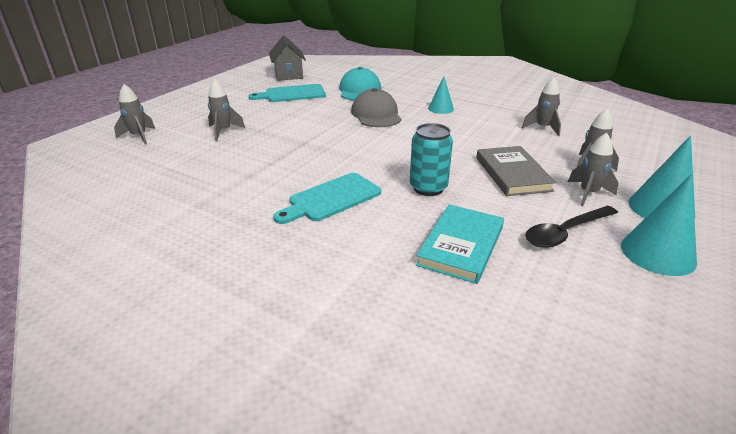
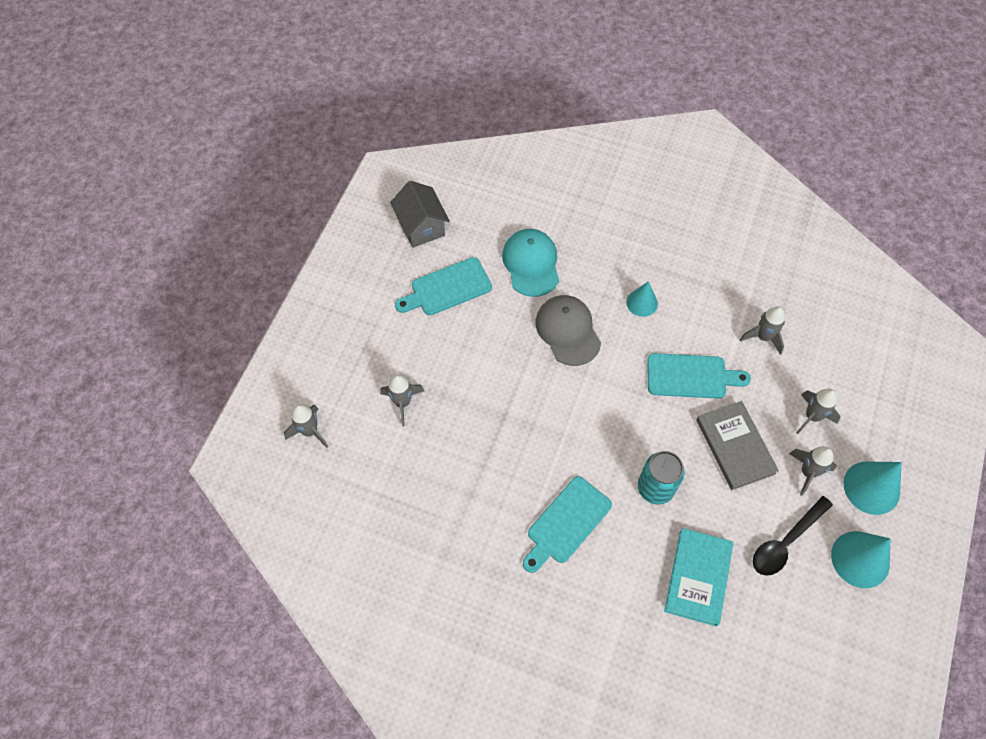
camera: 10 degrees left, 30 degrees up
(475, 139) = (691, 376): none -> turquoise cutting board

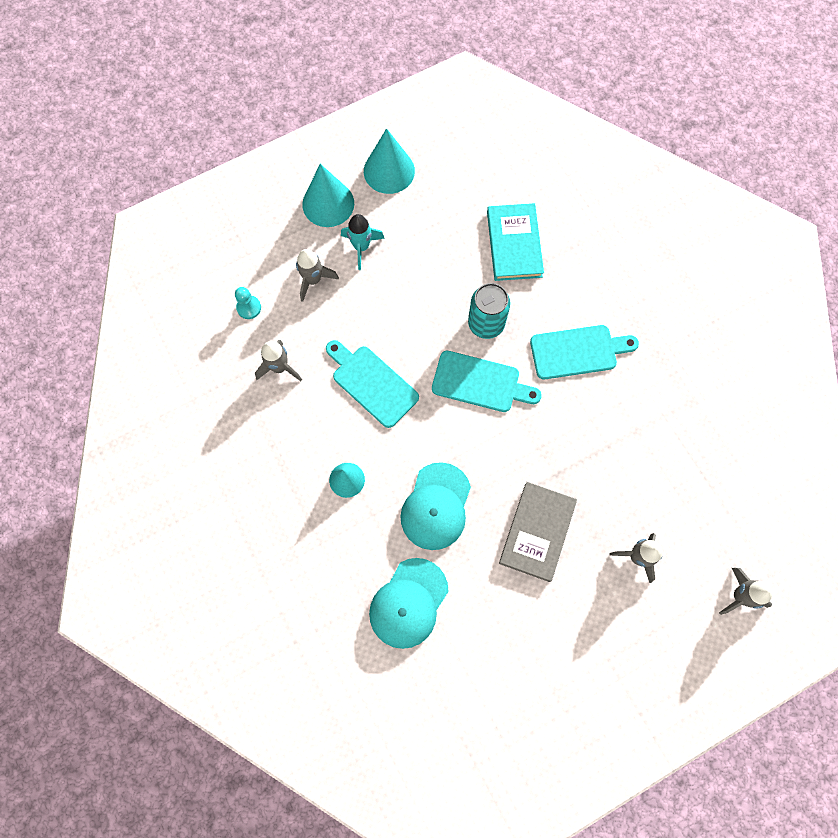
camera: 140 degrees left, 10 degrees up
(421, 227) = (480, 740): grey house -> none
(447, 288) = (509, 643): turquoise cutting board -> turquoise cutting board (480, 382)
(568, 331) = (436, 506): grey cap -> turquoise cap
(698, 577) = (514, 244): turquoise book -> turquoise book turned 60 degrees counterclockwise
(735, 446) = (395, 305): grey book -> grey book (537, 532)
(785, 542) = (428, 218): black spoon -> none
(807, 472) = (361, 247): grey rocket -> turquoise rocket
(830, 360) = (249, 308): none -> turquoise pawn

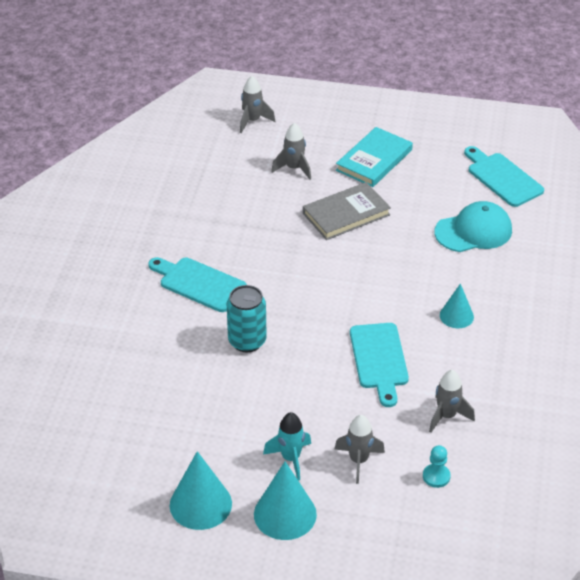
camera: 140 degrees left, 30 degrees down
(436, 506) = (403, 265): turquoise cap -> none
(480, 382) = (294, 310): turquoise cutting board -> turquoise cutting board (502, 178)
(514, 244) = (161, 378): turquoise book -> turquoise book (374, 160)

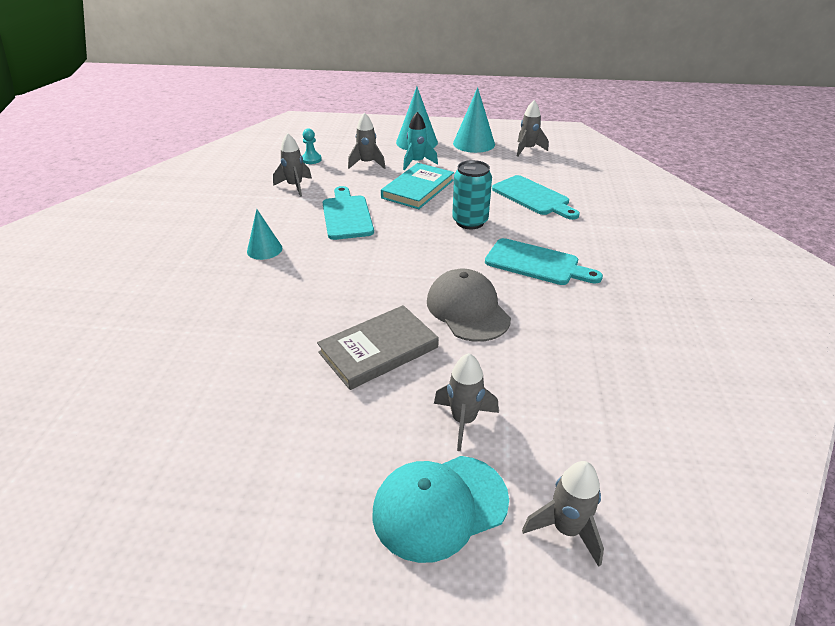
camera: 175 degrees right, 5 degrees down
(128, 482) = (527, 149): none -> grey rocket
(273, 242) = (467, 309): none -> grey cap
(374, 160) = (332, 447): turquoise book -> turquoise book (418, 189)
(473, 231) = (211, 337): turquoise cap -> turquoise cap (440, 506)
(502, 178) = (127, 425): turquoise cutting board -> turquoise cutting board (533, 197)

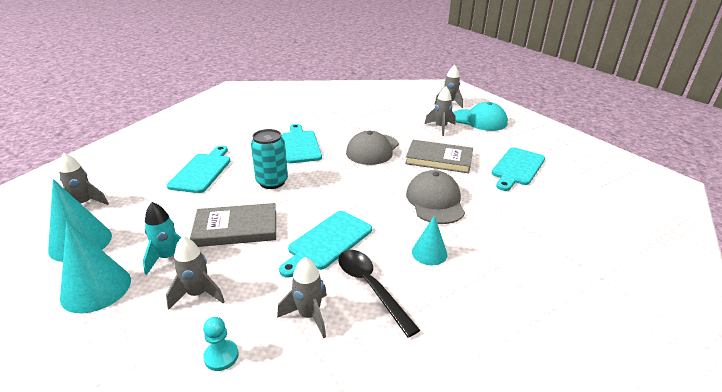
camera: 130 degrees left, 5 degrees down
(265, 409) = (517, 168): none -> turquoise cutting board
(279, 212) = (370, 287): none -> black spoon
(312, 292) = (435, 201): none -> grey cap
(418, 189) = (236, 228): turquoise book -> grey book

